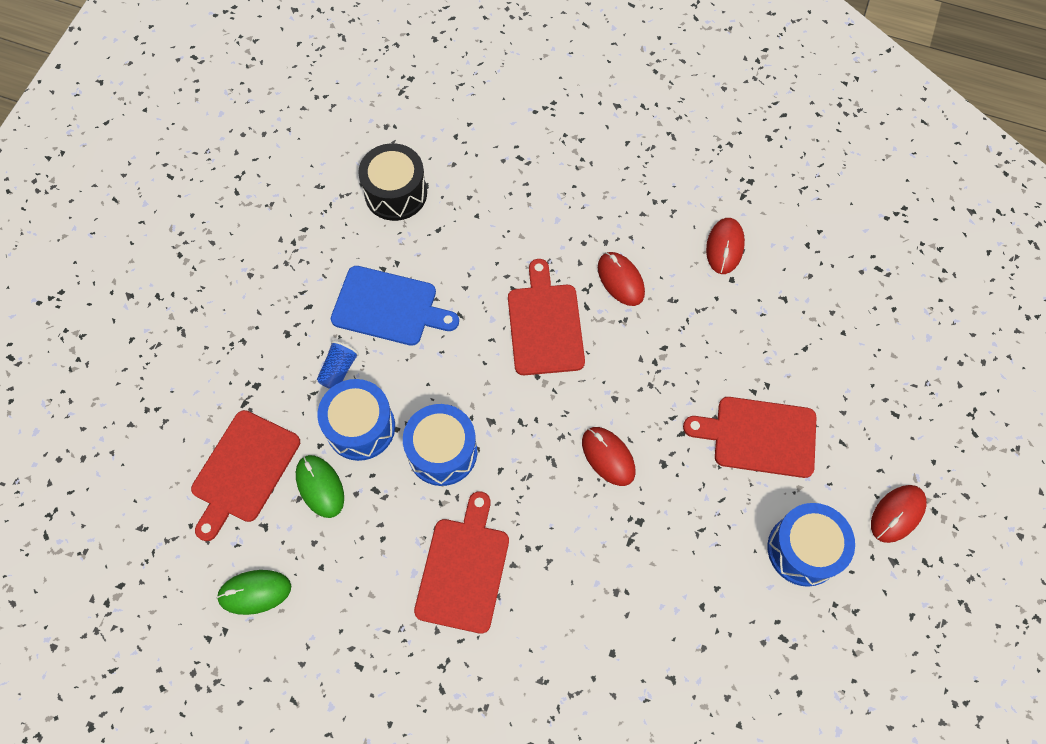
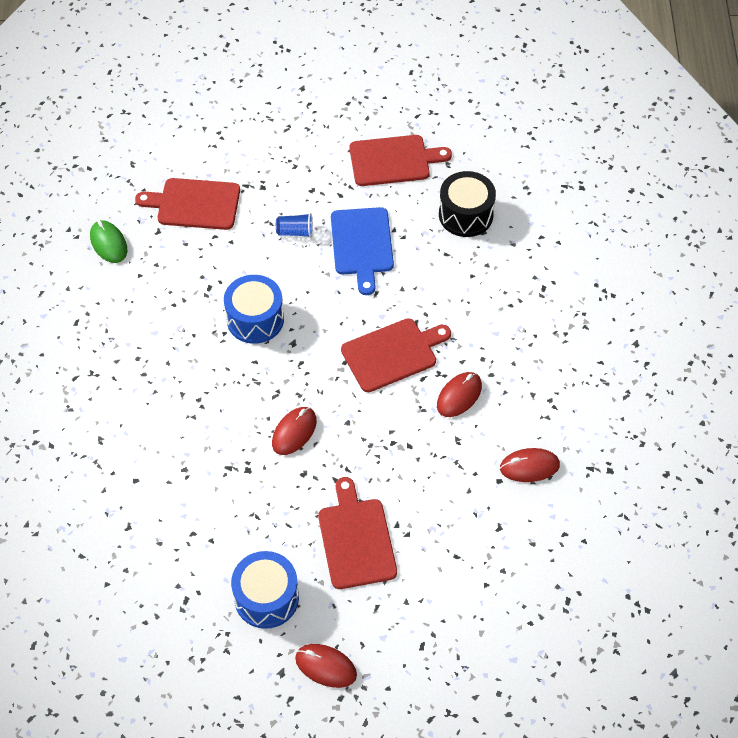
camera: 70 degrees right, 10 degrees down
(320, 486) = (199, 253): green mouse -> none
(360, 427) = (255, 261): blue drum -> none
(463, 569) = (168, 363): red cutting board -> red cutting board (393, 160)

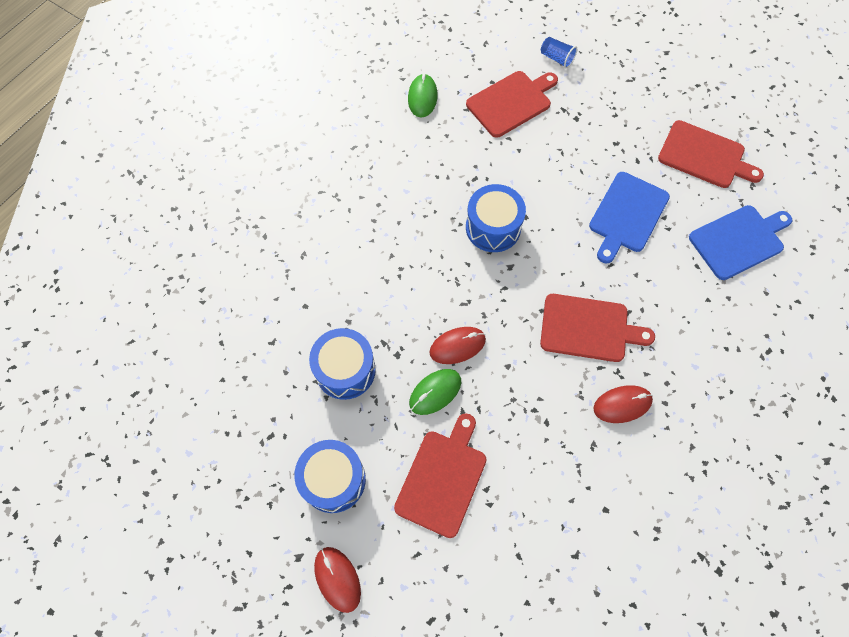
camera: 35 degrees right, 10 degrees up
(194, 204) = (511, 102): red cutting board -> red cutting board turned 105 degrees clockwise
(211, 509) = (345, 370): none -> blue drum
(295, 232) = (577, 171): blue cup -> blue cup (556, 58)
(302, 479) = (435, 392): none -> green mouse
(465, 215) = (739, 240): black drum -> blue cutting board
(529, 467) = (643, 515): red mouse -> none

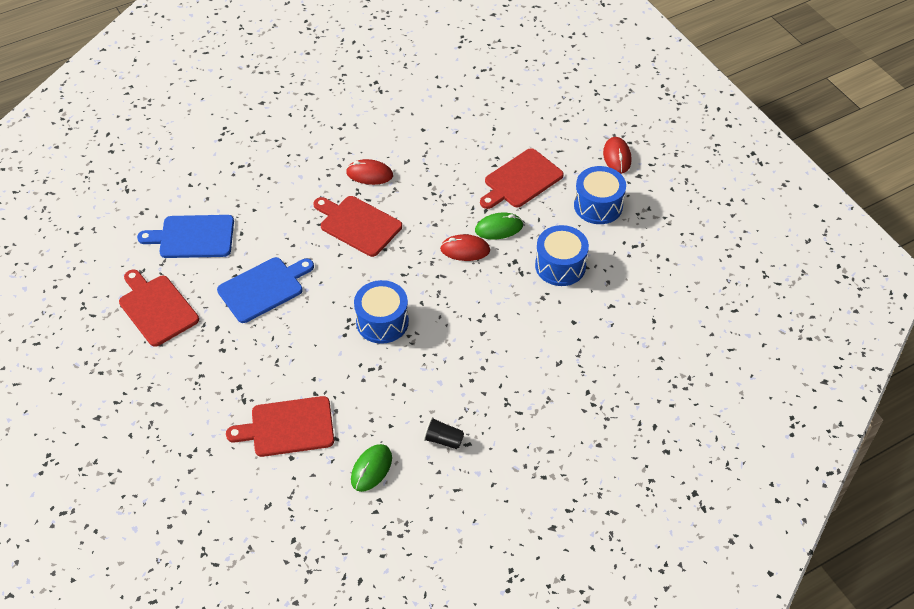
camera: 155 degrees left, 15 degrees down
(376, 142) = (443, 440): none -> black cup
(556, 58) = (209, 456): blue cup -> none

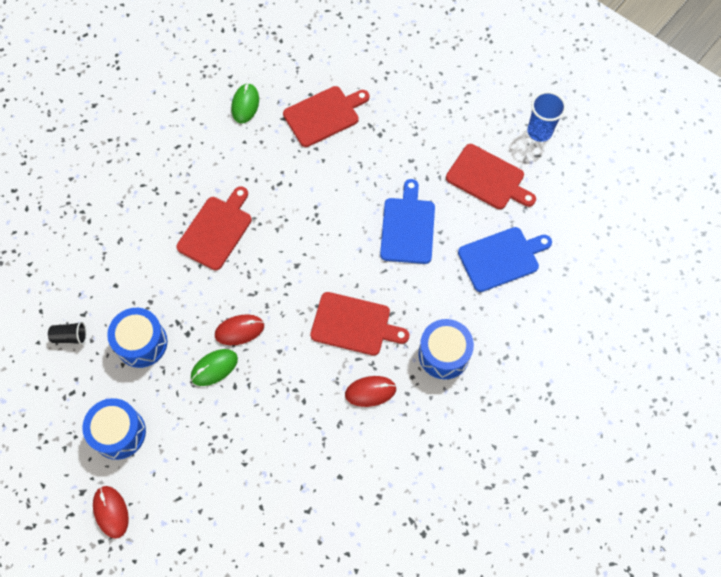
camera: 160 degrees right, 15 degrees up
(72, 337) = (539, 131): none -> blue cup
(263, 288) = (407, 227): blue cutting board -> blue cutting board turned 150 degrees clockwise
(382, 322) = (288, 229): blue drum -> blue drum (444, 354)
(443, 440) = (197, 143): black cup -> black cup (70, 336)
(521, 180) = (209, 439): red cutting board -> red cutting board (216, 230)

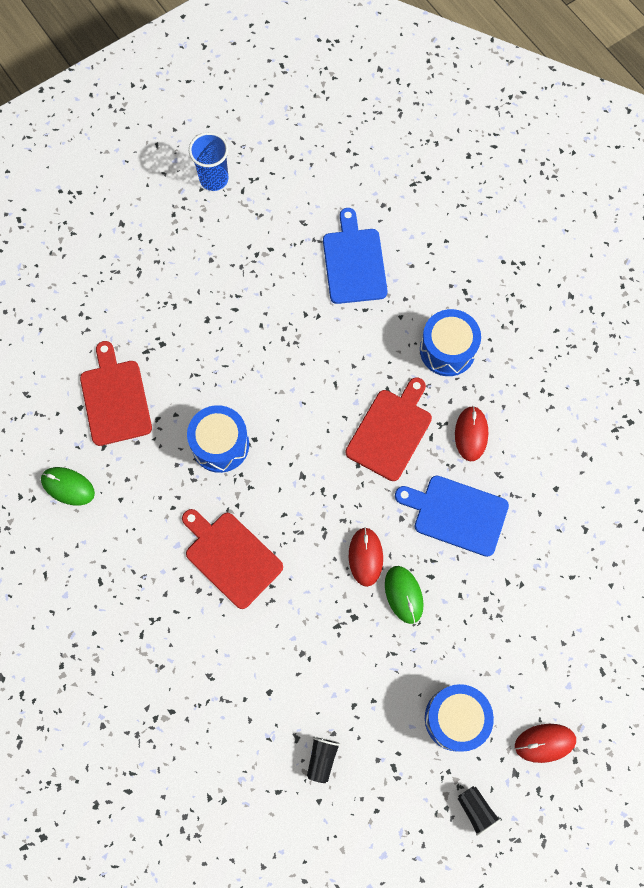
camera: 75 degrees left, 5 degrees up
(48, 465) = (476, 809): none -> black cup
(141, 343) = (352, 673): blue drum -> blue drum (220, 444)
(407, 227) = (290, 345): blue cutting board -> blue cutting board (456, 514)
(488, 178) = (255, 247): red cutting board -> none

